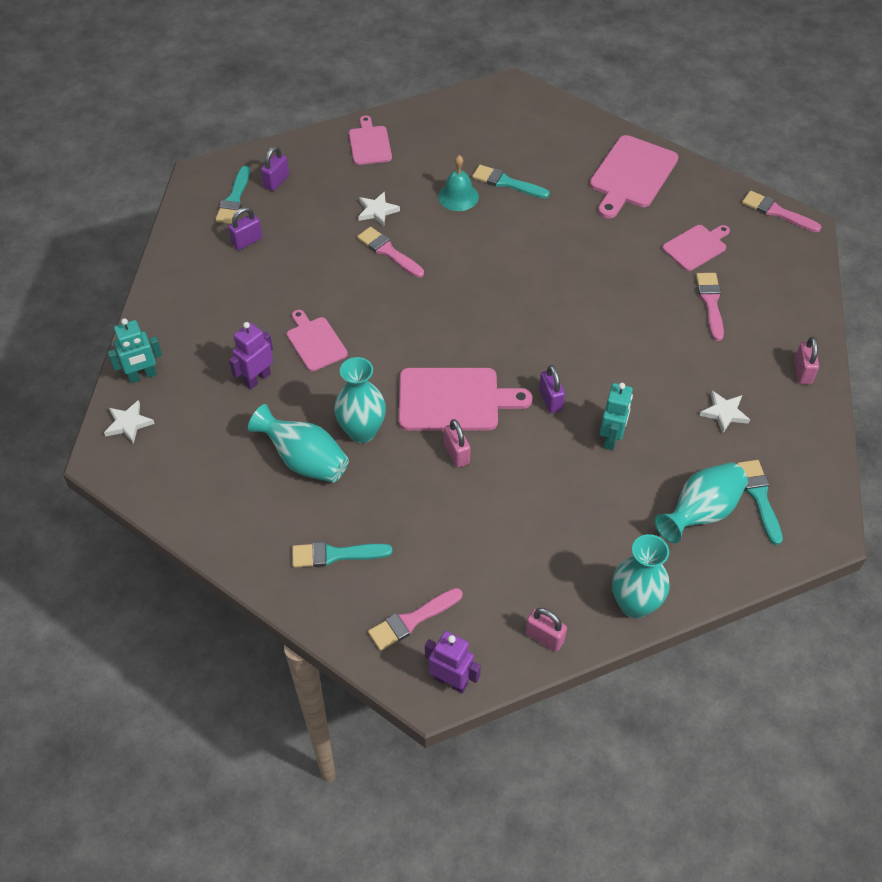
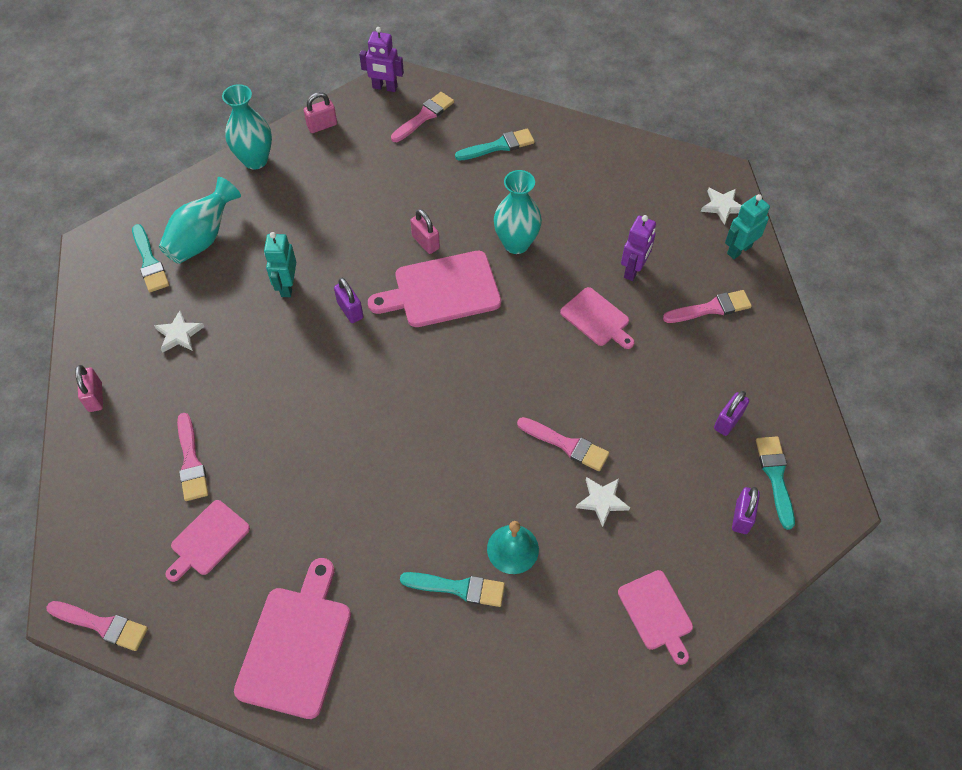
camera: 165 degrees right, 5 degrees up
(205, 329) = (711, 308): none -> pink brush
(305, 461) = (555, 209): turquoise vase -> none
(544, 637) = (322, 125): pink padlock -> pink padlock turned 45 degrees counterclockwise

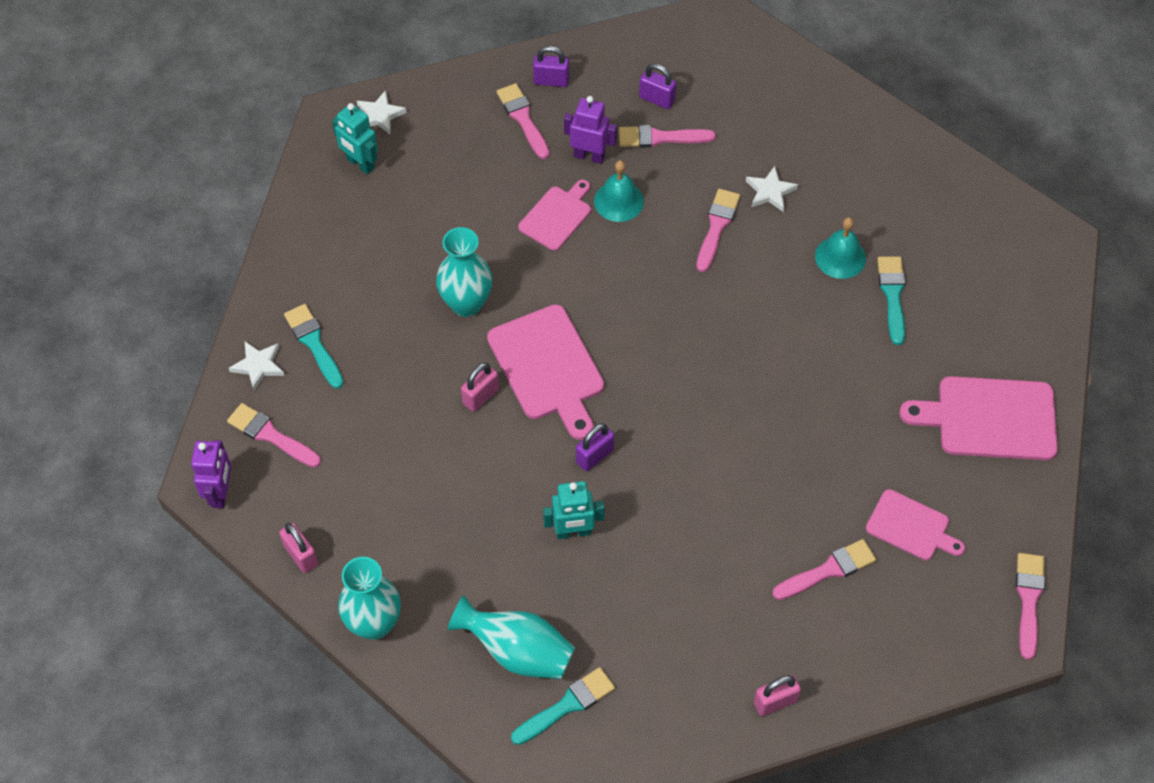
camera: 100 degrees left, 0 degrees up
(179, 334) = (667, 634): white star -> white star (258, 366)
(607, 369) = (619, 201): none -> turquoise bell
(633, 270) = (484, 189): purple robot -> purple robot (589, 156)
(656, 613) = (868, 141): pink cutting board -> none
(679, 416) = (660, 138): none -> pink brush
(739, 250) = (439, 98): turquoise robot -> turquoise robot (360, 164)
(742, 517) = (756, 85): purple padlock -> purple padlock (551, 81)
(775, 477) = (708, 61): turquoise brush -> none

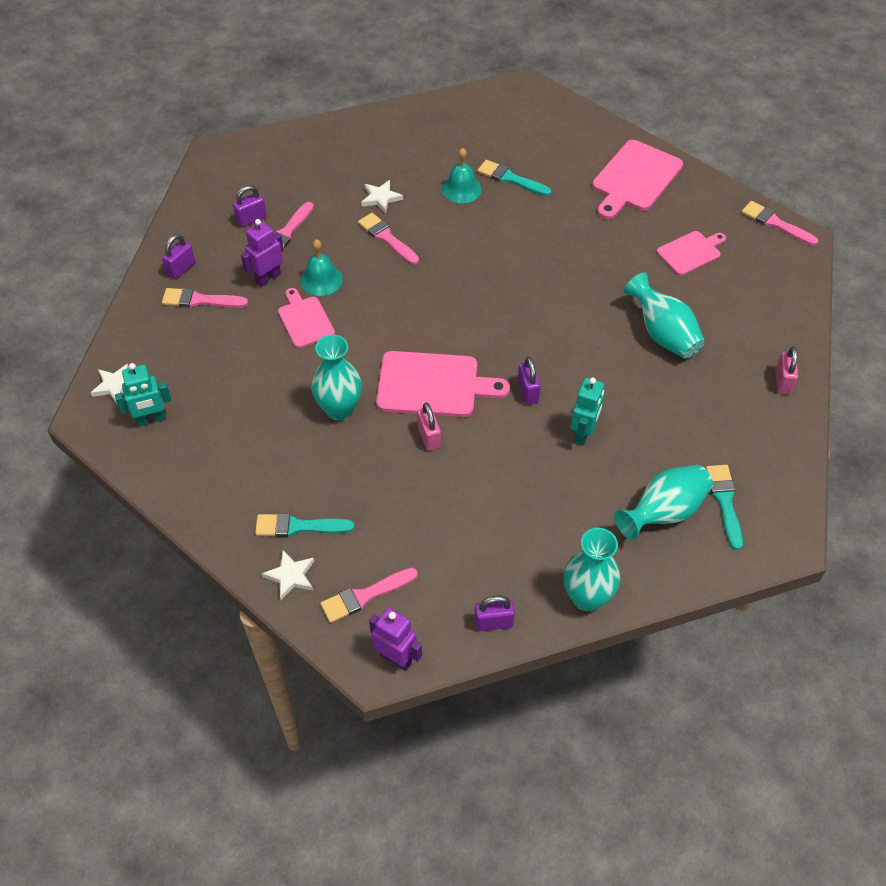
camera: 60 degrees left, 5 degrees down
(301, 555) = (493, 623): pink padlock -> purple padlock
(762, 550) = (663, 334): none -> turquoise vase
(828, 570) = (698, 308): pink brush -> none

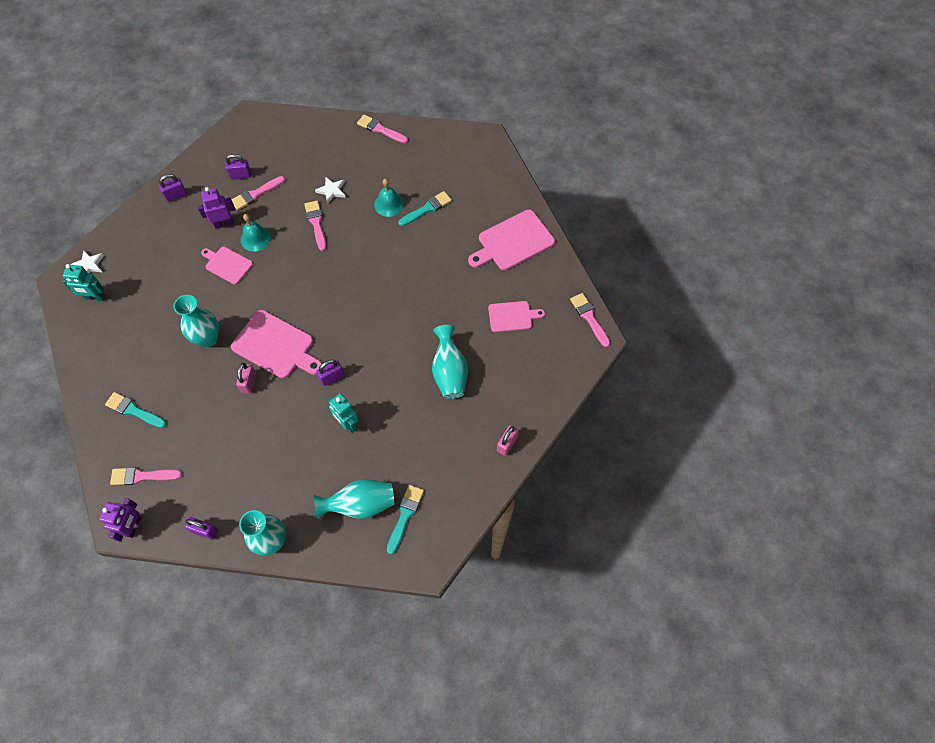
camera: 25 degrees right, 10 degrees up
(200, 300) = (174, 223): pink brush -> pink brush (380, 129)
(290, 576) = (109, 442): white star -> none
(305, 320) = (227, 264): pink cutting board -> pink cutting board turned 60 degrees counterclockwise
(396, 658) = (134, 526): purple robot -> purple robot turned 45 degrees clockwise
(510, 179) = (427, 209): turquoise brush -> turquoise brush turned 90 degrees clockwise
(527, 392) = (332, 377): purple padlock -> purple padlock turned 45 degrees clockwise
(583, 433) = (347, 423): turquoise robot -> turquoise robot turned 90 degrees clockwise

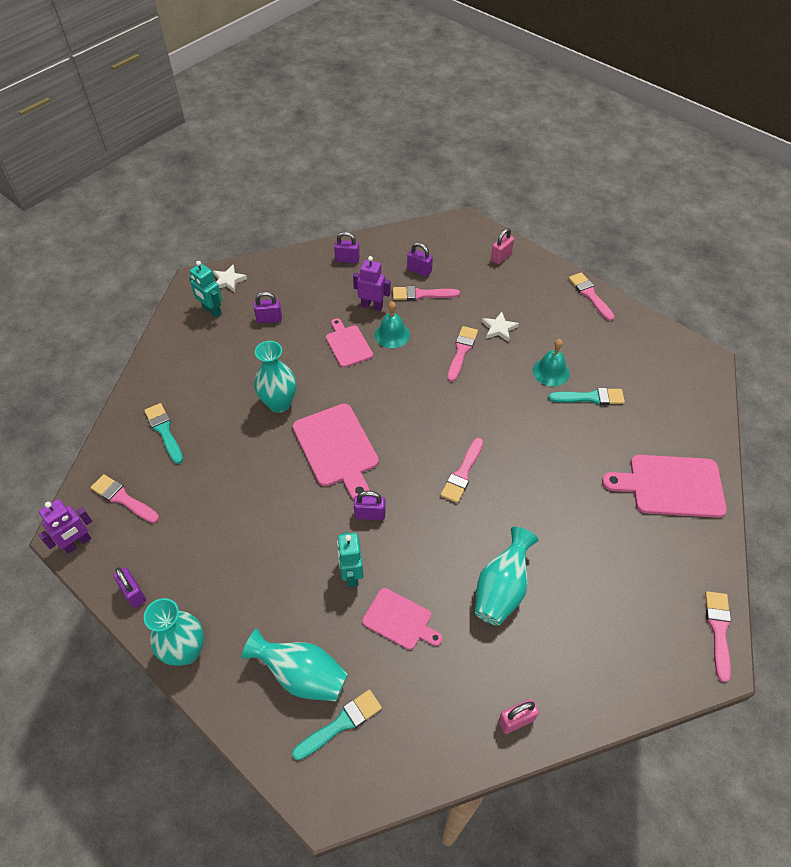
camera: 35 degrees right, 10 degrees down
(149, 278) = (269, 319): none -> purple padlock
(249, 383) = (285, 469): pink padlock -> pink padlock (501, 257)
(375, 312) = (462, 473): none -> pink brush
(512, 316) = (618, 570): pink cutting board -> pink cutting board (400, 620)

